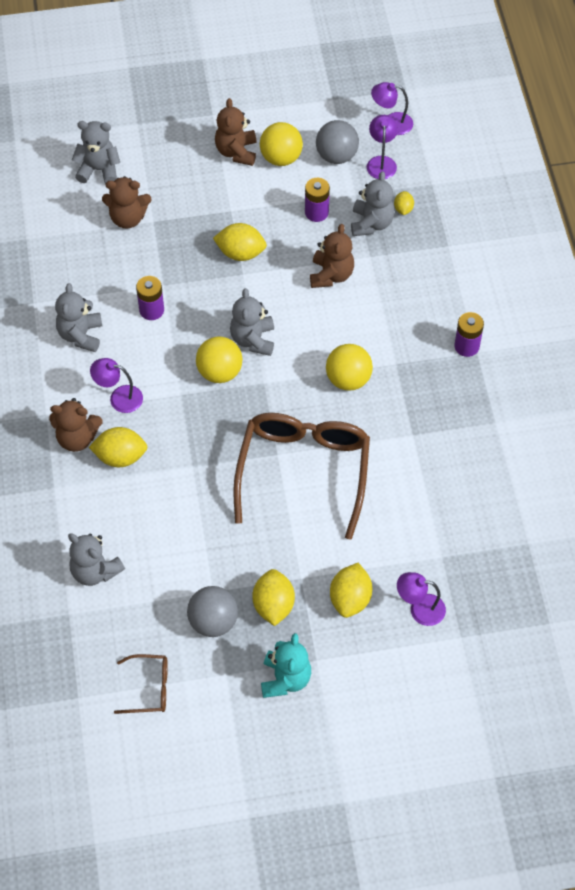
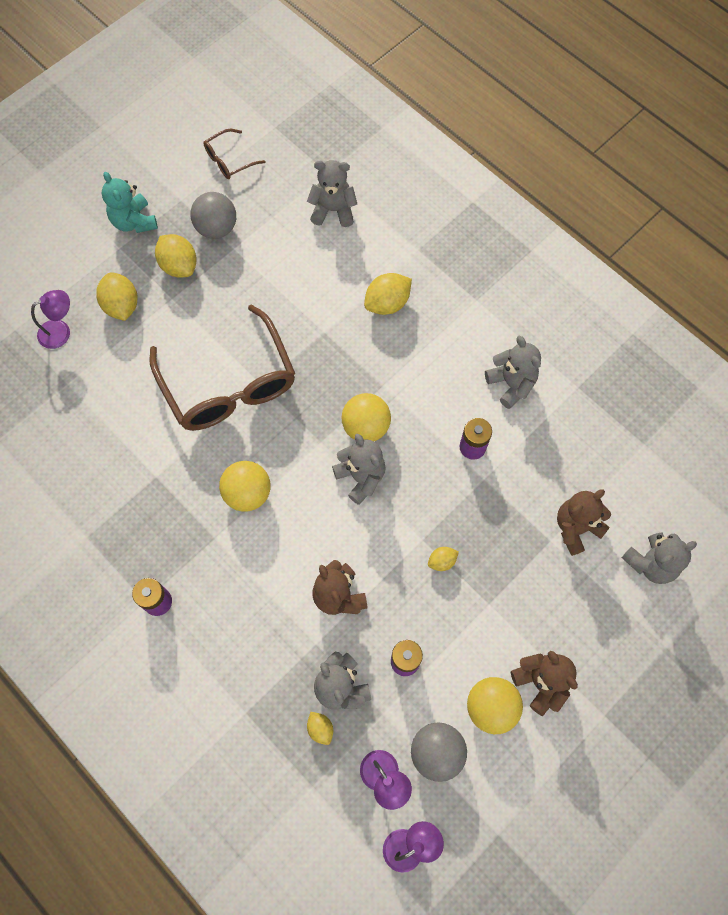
camera: 145 degrees right, 10 degrees up
(77, 438) = (434, 297): brown teddy bear -> none
(119, 397) = (431, 350): purple lamp -> none
(240, 253) = (442, 561): yellow lemon -> yellow lemon, size x0.55

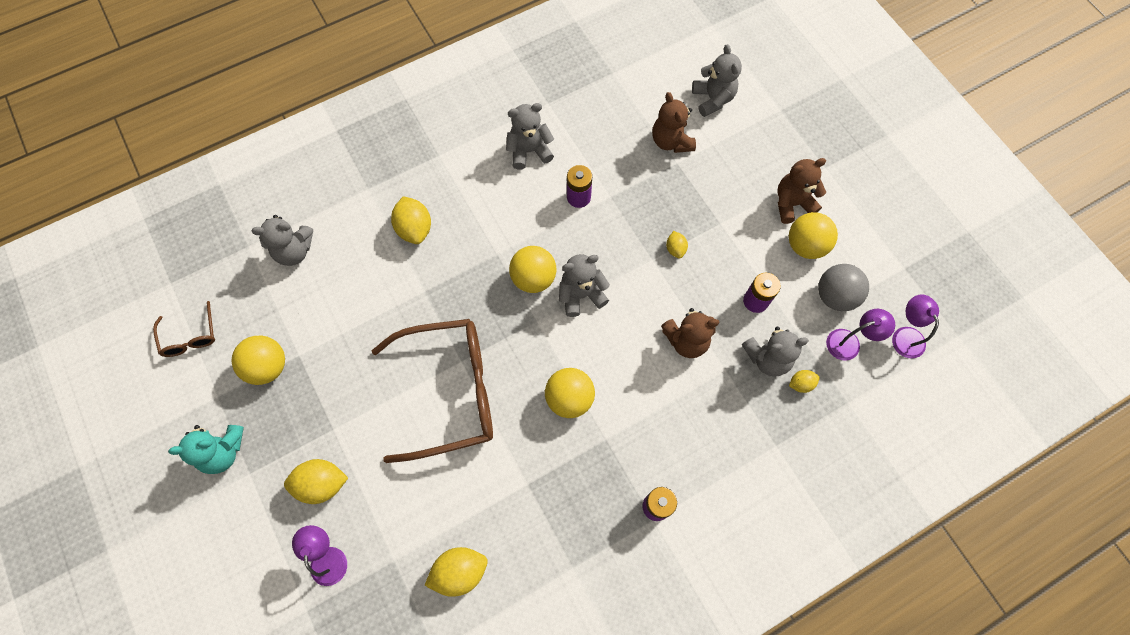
camera: 75 degrees left, 0 degrees up
(179, 266) = (297, 414): yellow lemon -> yellow lemon (460, 571)
(217, 228) = (268, 366): grey ball -> yellow ball
(333, 210) = (294, 251): grey teddy bear -> grey teddy bear turned 120 degrees counterclockwise

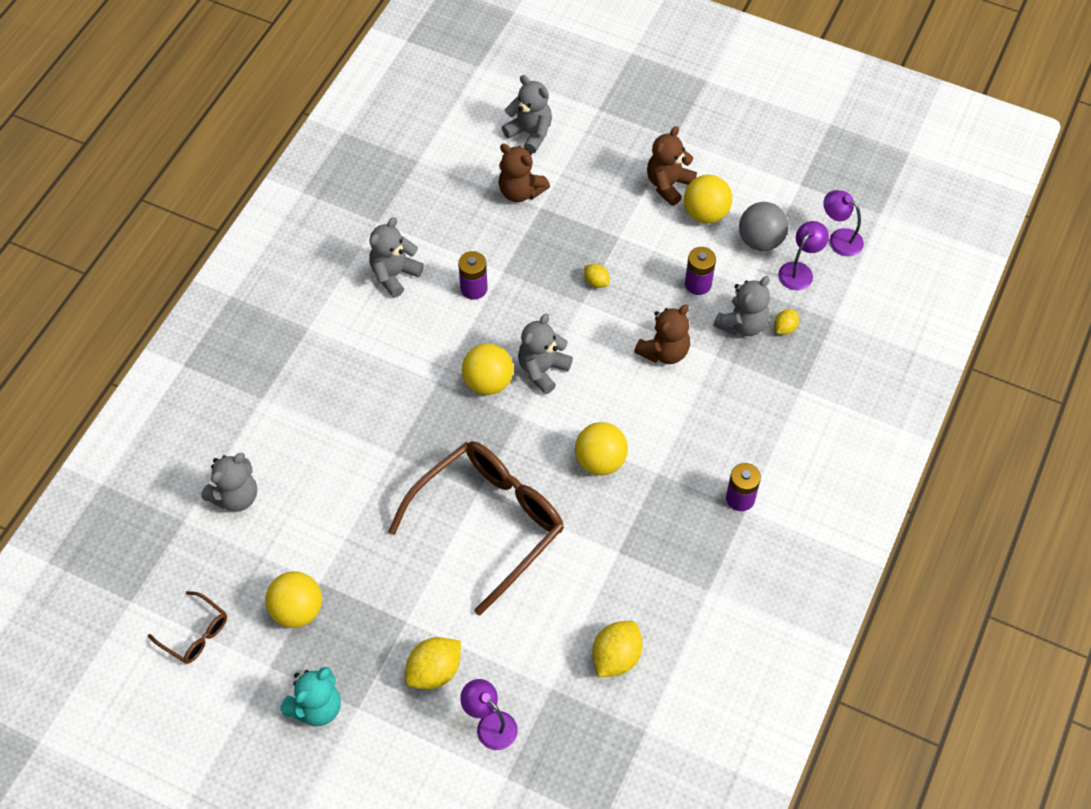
camera: 35 degrees left, 10 degrees down
(414, 229) = (339, 406): yellow lemon -> none

